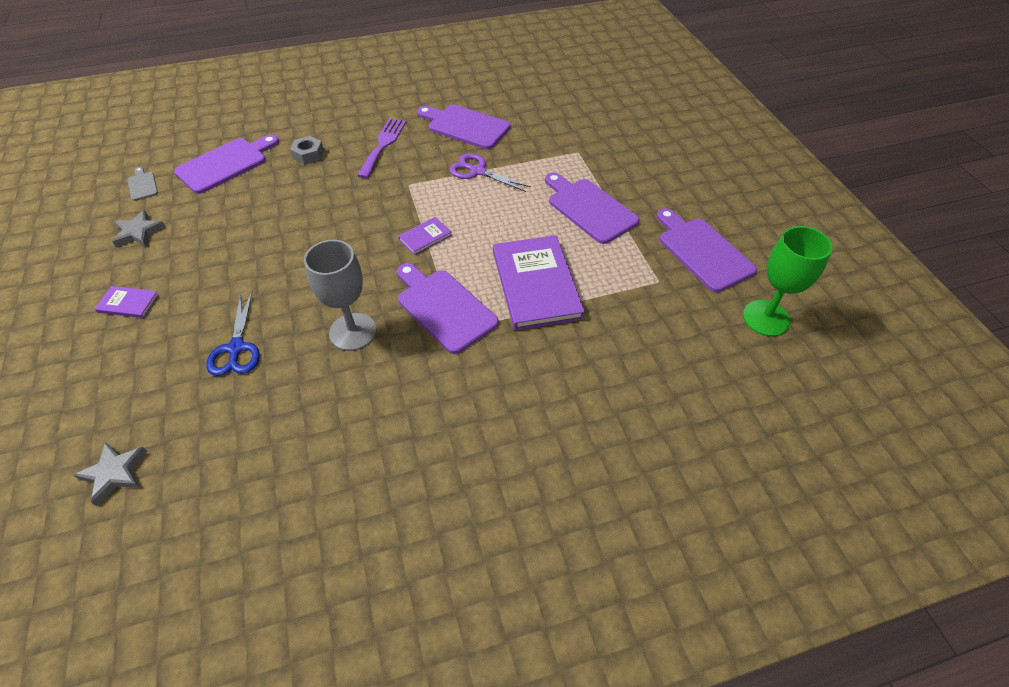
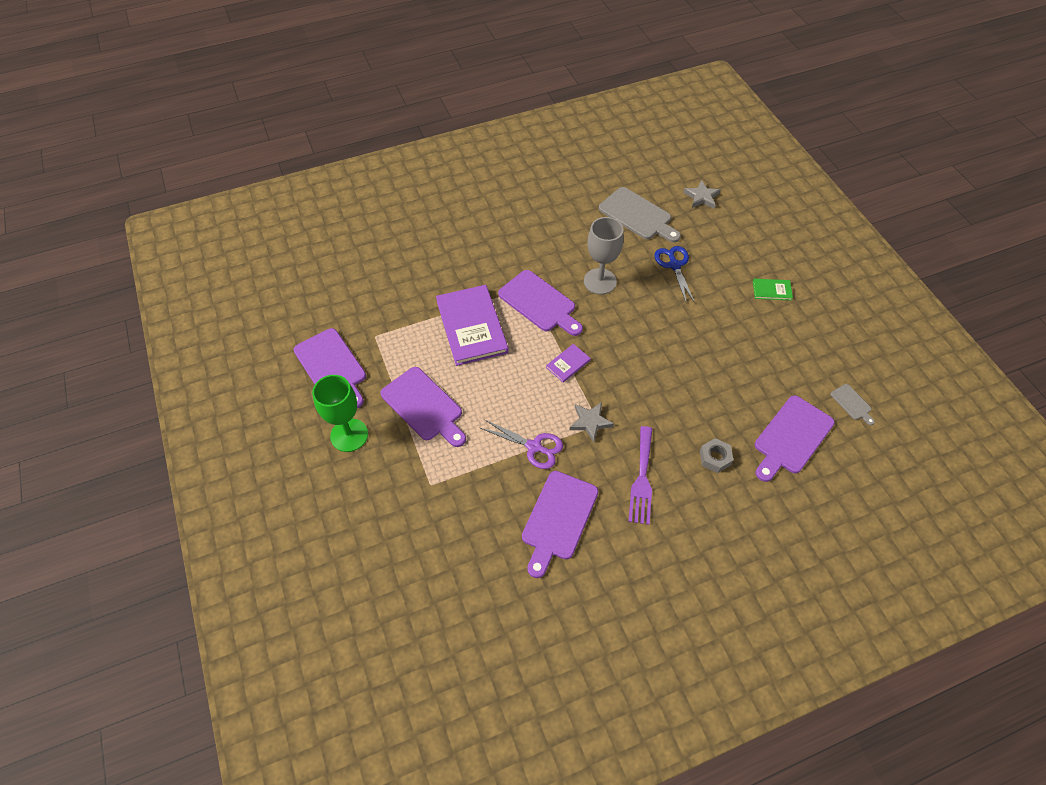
camera: 175 degrees right, 5 degrees up
(128, 303) = (772, 290): purple book -> green book
(138, 232) = (813, 351): grey star -> grey star (590, 422)
(247, 442) = (637, 215): none -> grey cutting board
(465, 126) = (558, 519): purple cutting board -> purple cutting board turned 90 degrees clockwise
(766, 318) = (301, 311): green goblet -> green goblet (349, 435)

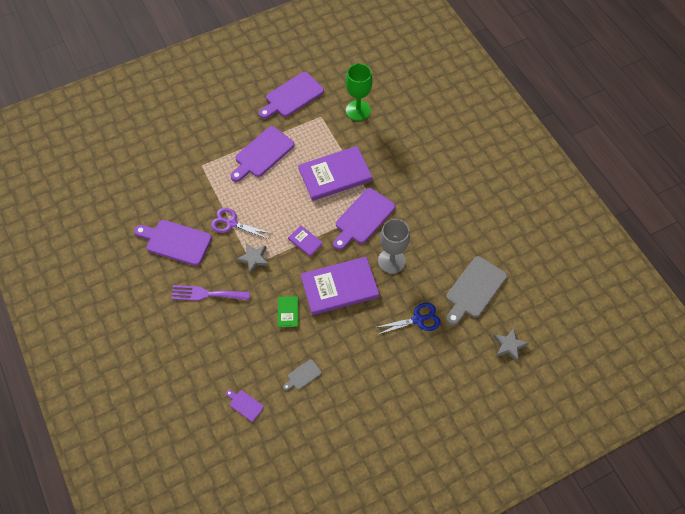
camera: 85 degrees right, 5 degrees up
(349, 435) = (238, 115): green goblet -> green goblet (358, 110)
(534, 447) = (231, 223): purple scissors -> purple scissors turned 90 degrees clockwise
(633, 333) = (339, 287): none -> purple book
(715, 458) = (225, 345): grey nut -> none
(772, 290) = (399, 402): green book -> green book (288, 312)
(791, 437) = (245, 404): purple cutting board -> purple cutting board, size x0.48
(852, 403) = (280, 459): grey cutting board -> grey cutting board (303, 375)

